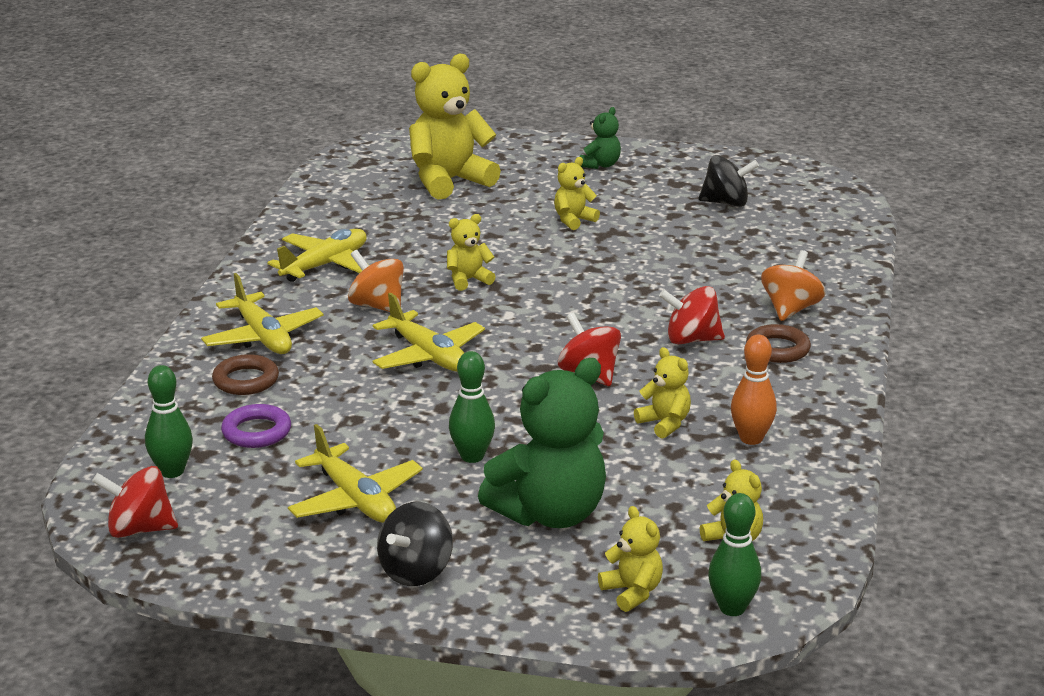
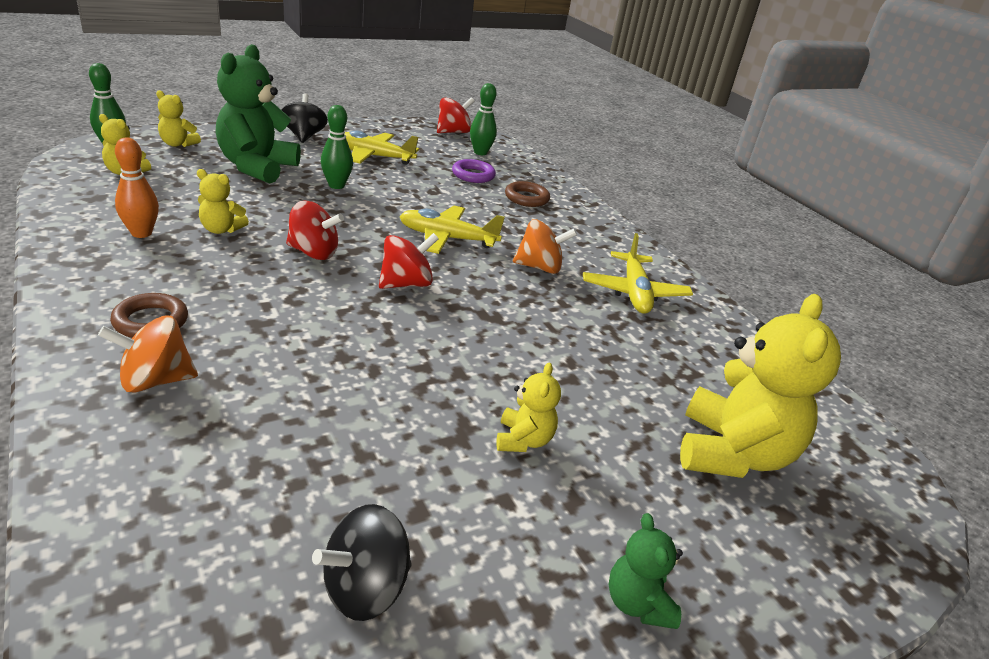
camera: 135 degrees right, 5 degrees up
(263, 337) = (566, 225): yellow plane -> none
(468, 280) = (512, 313): yellow teddy bear -> none
(691, 340) = (249, 308): red spinning top -> red spinning top (406, 284)
(790, 309) = (155, 380): orange spinning top -> orange spinning top turned 90 degrees clockwise

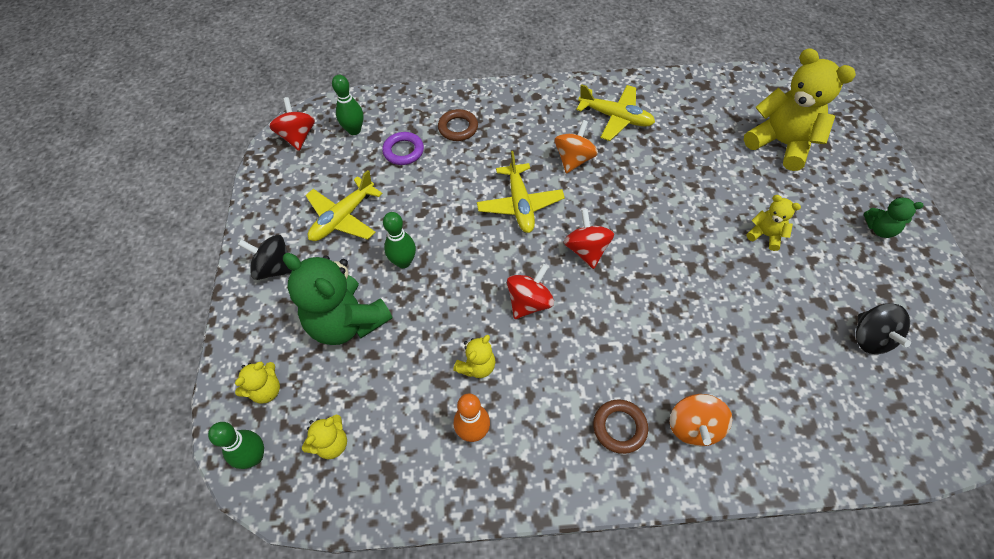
camera: 60 degrees left, 25 degrees up
(447, 238) = (520, 204): yellow plane -> yellow plane turned 45 degrees counterclockwise

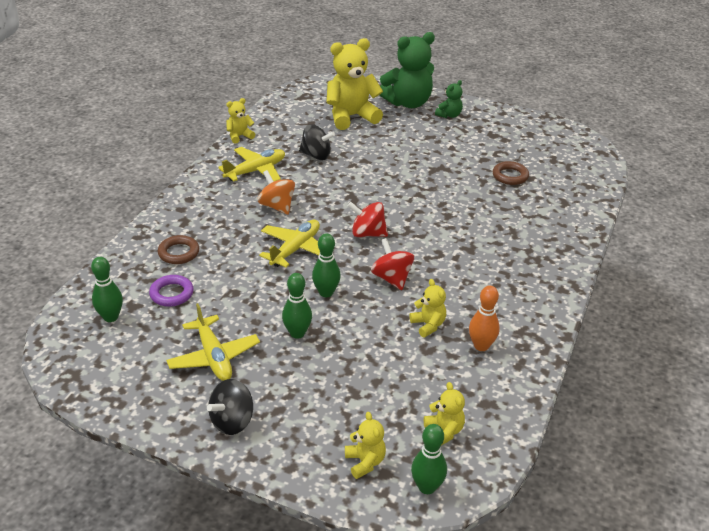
camera: 65 degrees left, 20 degrees down
(297, 137) = (76, 359): red spinning top -> none
(347, 322) = (332, 387): green teddy bear -> green teddy bear (408, 103)
(472, 257) = (326, 292): none -> green bowling pin
(520, 204) = (295, 249): yellow plane -> yellow plane turned 75 degrees counterclockwise
(619, 427) = (520, 275): brown ring -> brown ring (510, 176)
(693, 427) = (537, 244): orange spinning top -> none
(765, 235) = (419, 156): yellow teddy bear -> yellow teddy bear (239, 136)
(870, 338) = (520, 154): black spinning top -> black spinning top (316, 155)

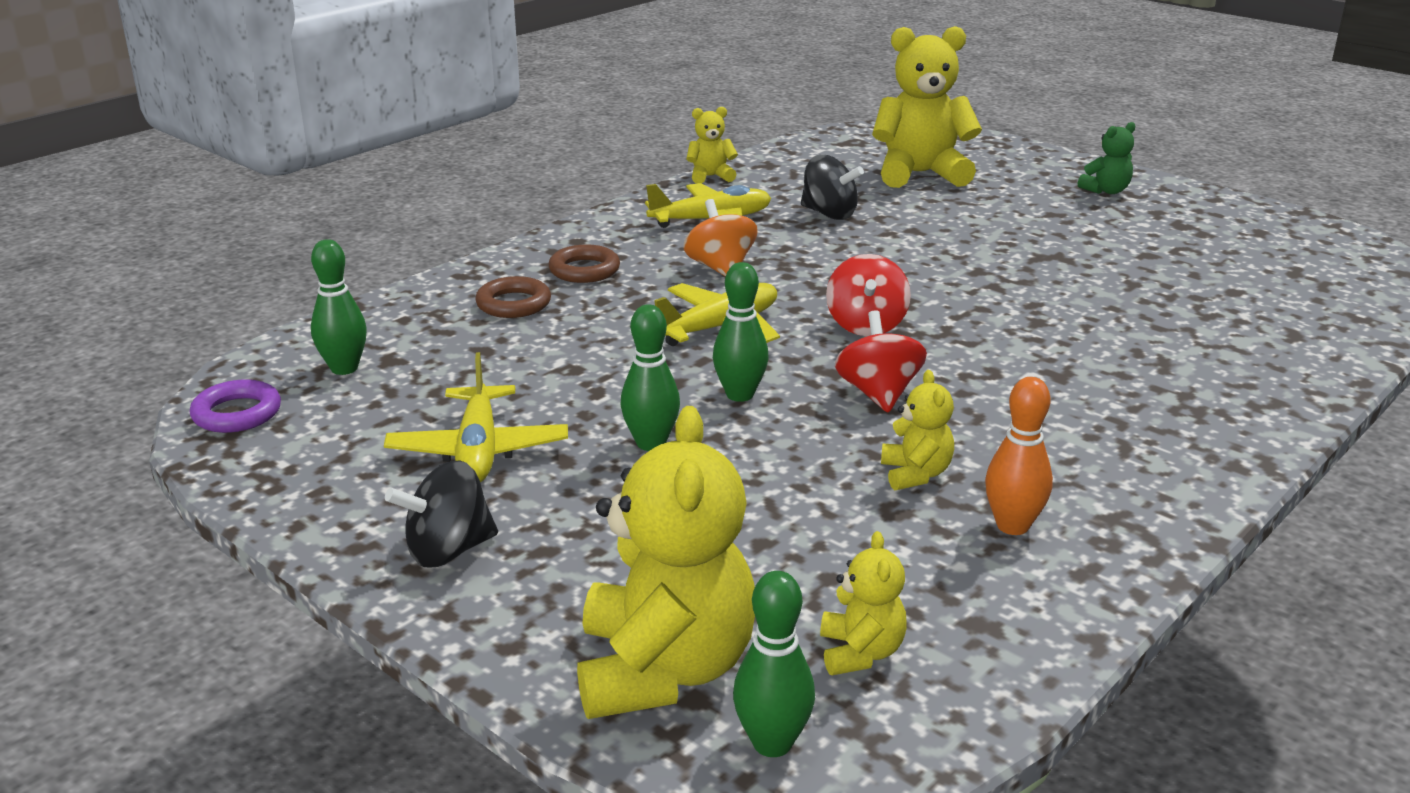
camera: 20 degrees right, 10 degrees down
(171, 294) = (465, 354): purple ring -> purple ring (237, 413)
(365, 462) = (664, 670): yellow teddy bear -> yellow teddy bear, size x2.08
(367, 233) = (866, 325): red spinning top -> red spinning top turned 120 degrees counterclockwise
(408, 103) = (1034, 168): green teddy bear -> none
(510, 176) = (1192, 283): brown ring -> brown ring (584, 270)

